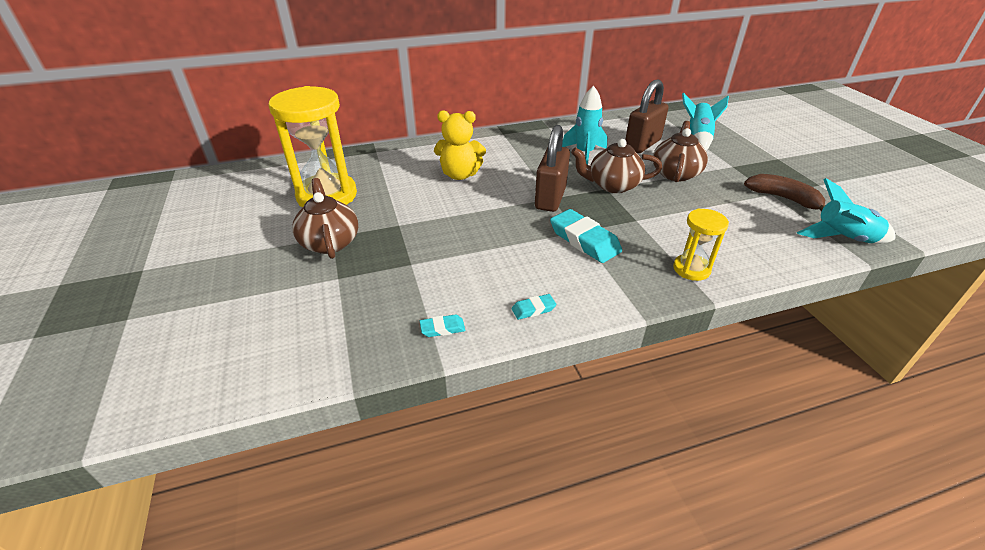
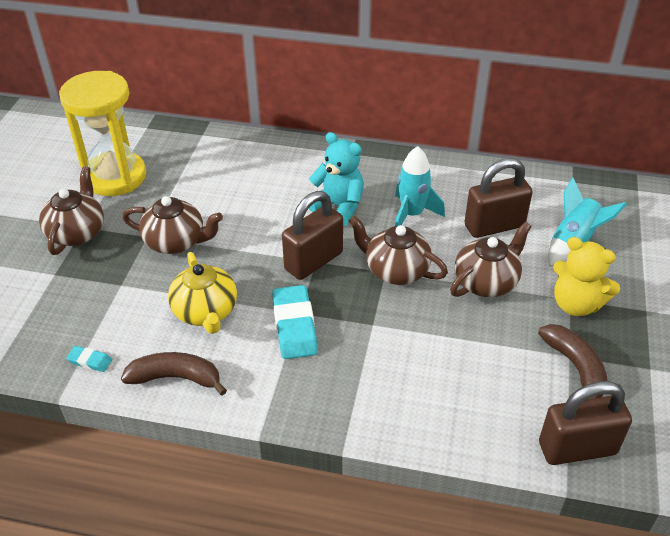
camera: 30 degrees right, 5 degrees up
(428, 220) = (176, 242): none -> brown teapot
(460, 175) = (254, 196): yellow teddy bear -> yellow teddy bear (576, 304)
(505, 256) = (205, 311): none -> yellow teapot
(530, 163) = (338, 207): none -> turquoise teddy bear
(533, 309) = (176, 378): turquoise eraser -> brown banana
(691, 269) = (363, 405): yellow hourglass -> none
(843, 239) = (577, 448): turquoise rocket -> brown padlock

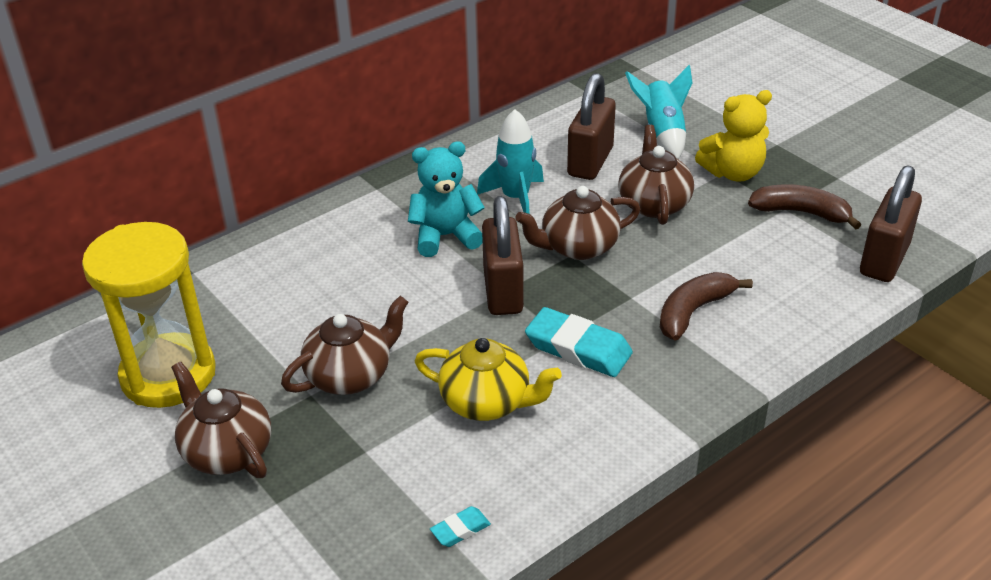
camera: 50 degrees left, 5 degrees down
(176, 378) = (559, 468): brown banana -> brown banana (693, 312)

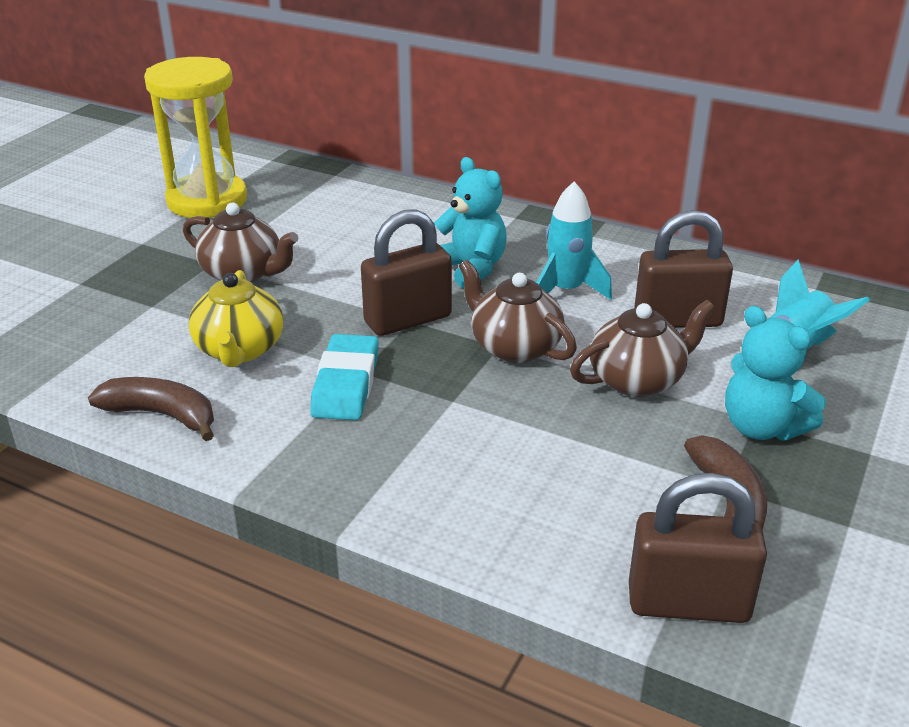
camera: 65 degrees right, 5 degrees down
(227, 451) = (130, 247): brown teapot -> none
(460, 530) = (68, 376): turquoise eraser -> none
(693, 312) = (455, 449): brown banana -> brown banana (162, 415)
(733, 173) = (762, 427): yellow teddy bear -> turquoise teddy bear

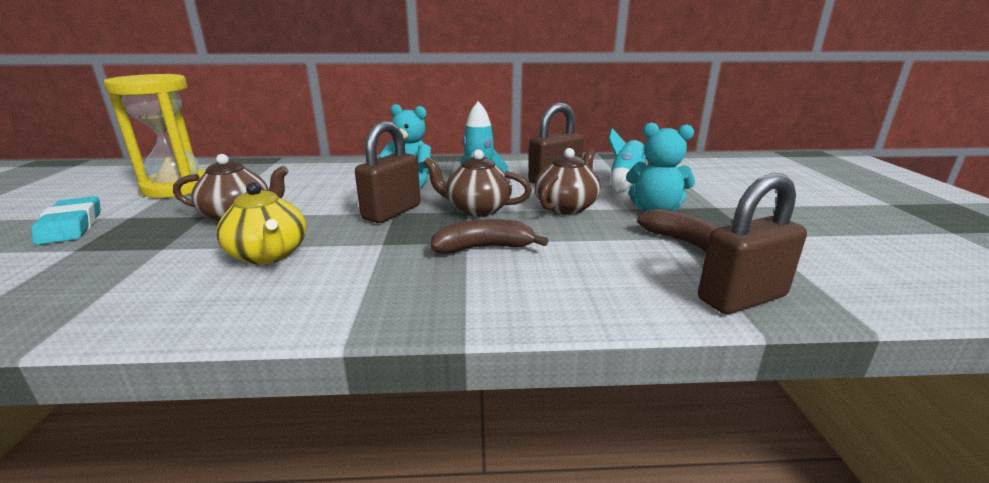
camera: 30 degrees left, 10 degrees down
(162, 415) = (221, 313): brown banana -> brown banana (484, 248)
(346, 384) = (378, 252): turquoise eraser -> turquoise eraser (71, 226)

